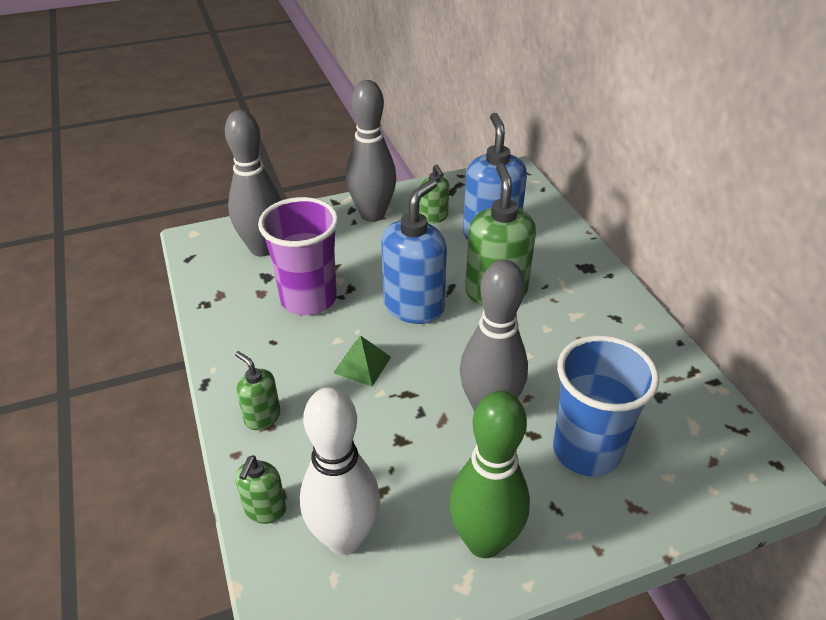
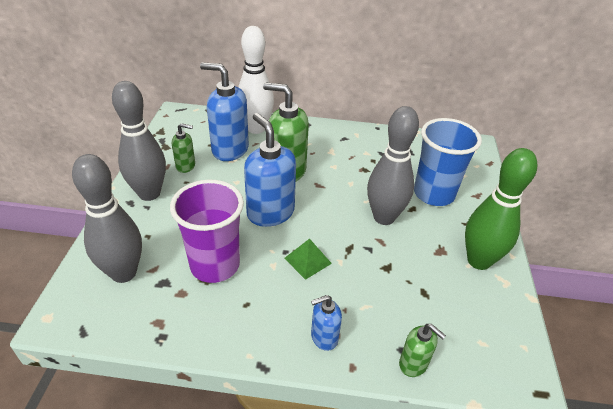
camera: 65 degrees left, 0 degrees up
(262, 417) = (324, 337): green soap dispenser -> blue soap dispenser
(344, 538) = (453, 326): white bowling pin -> white bowling pin (256, 128)

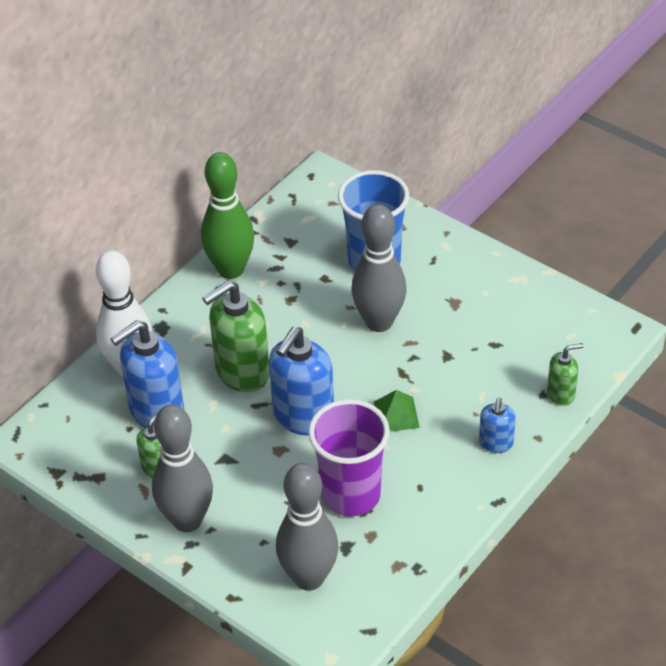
camera: 55 degrees left, 5 degrees up
(270, 213) = (303, 417): blue soap dispenser -> blue soap dispenser turned 60 degrees counterclockwise
(479, 261) = (486, 281): green bowling pin -> green bowling pin (231, 269)

